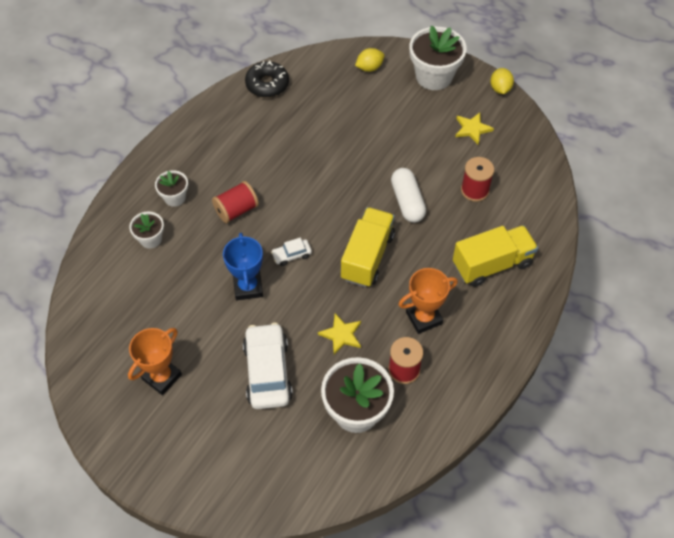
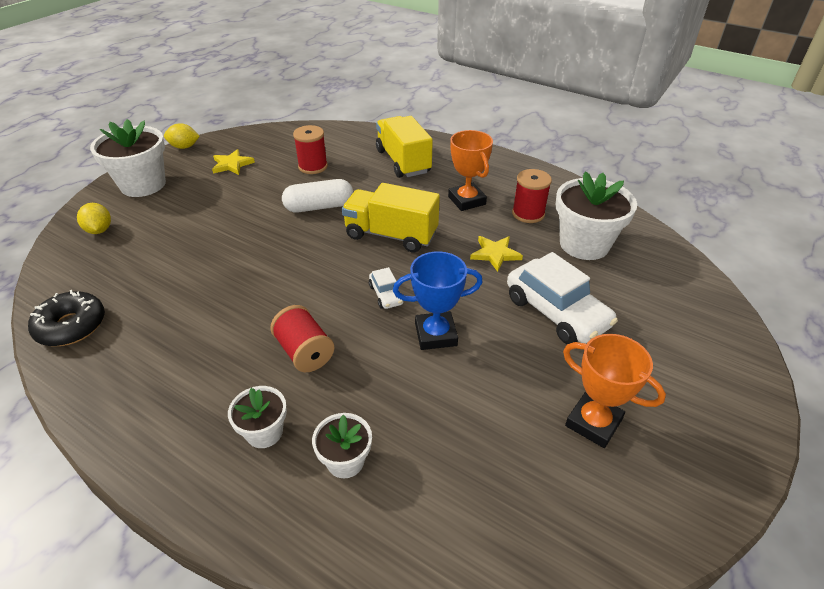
camera: 90 degrees left, 15 degrees down
(267, 372) = (556, 312): white car -> white car turned 120 degrees counterclockwise

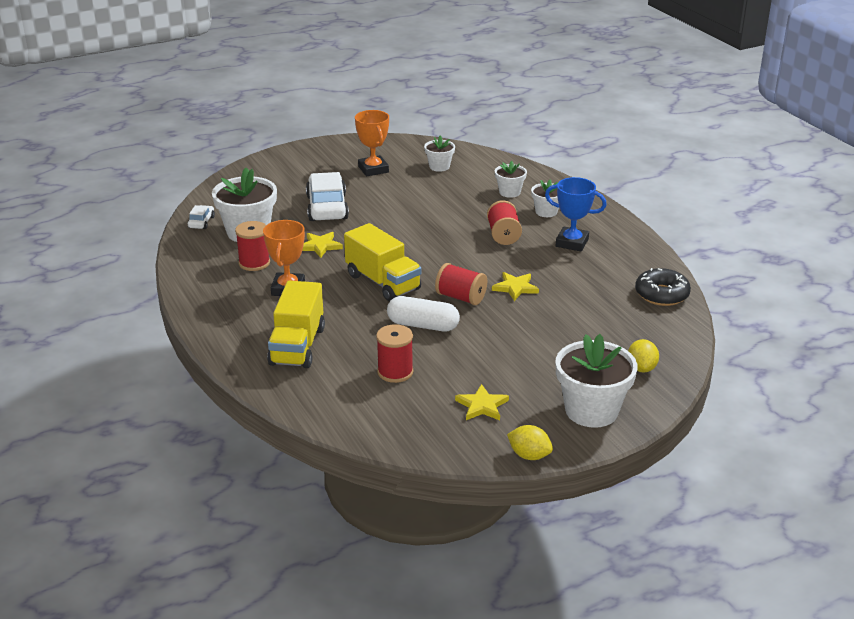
camera: 150 degrees left, 10 degrees down
(252, 275) = (515, 288): none -> yellow star
(303, 244) = (460, 297): none -> red spool
(386, 295) = (425, 247): white car -> white car (201, 222)
(435, 334) = (414, 220): blue trophy -> blue trophy (572, 243)
(507, 485) = (439, 167): none -> white flower pot

